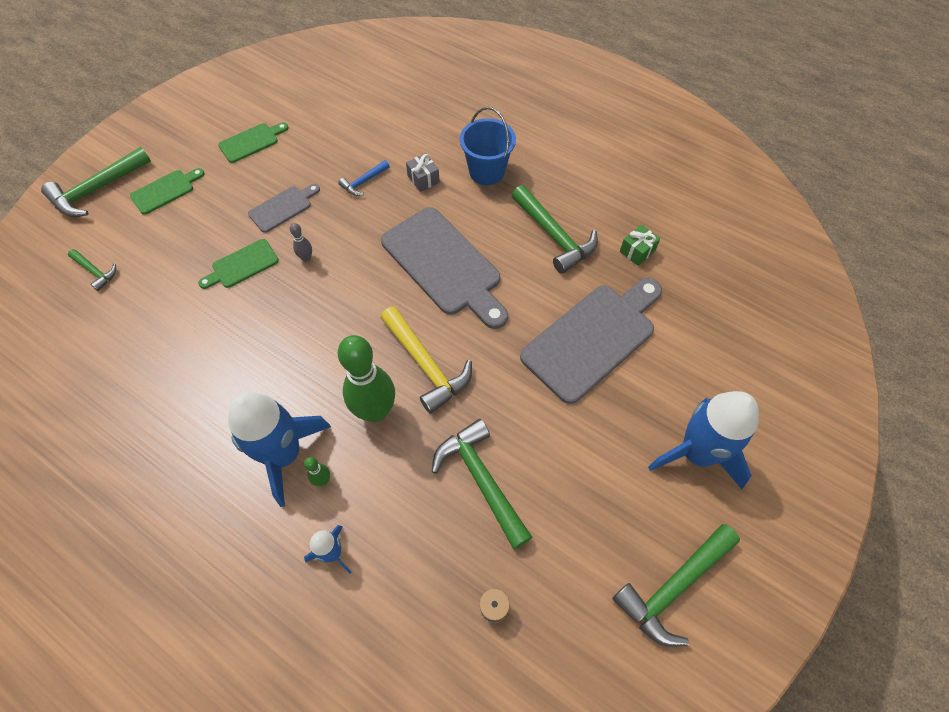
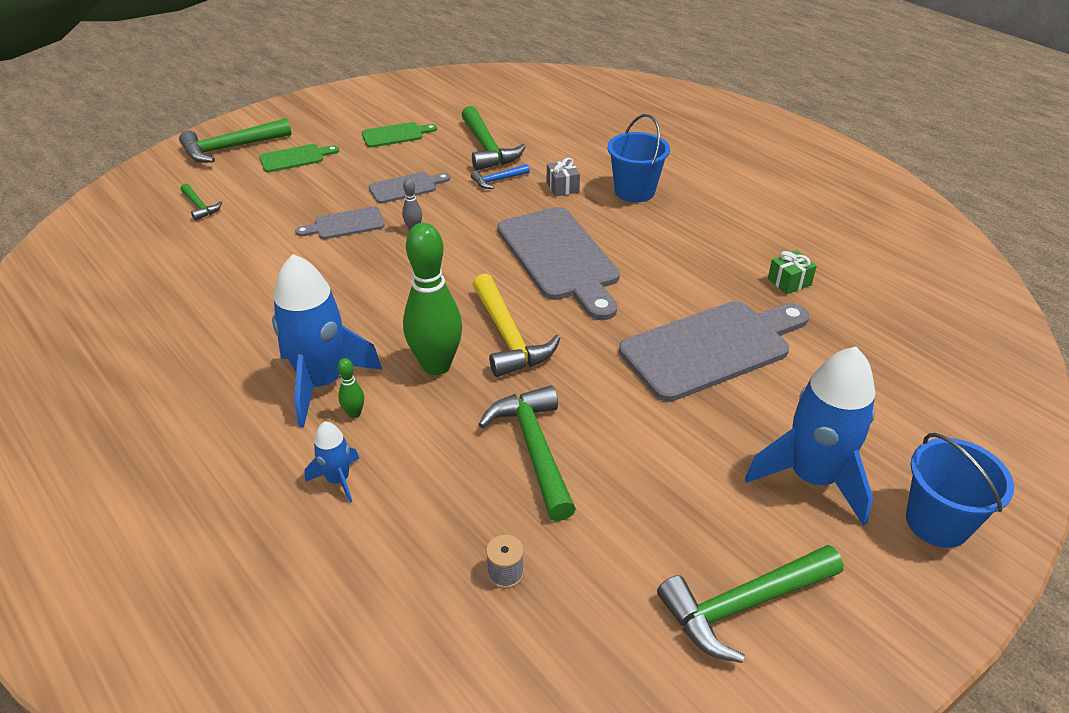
camera: 15 degrees right, 20 degrees down
(242, 265) = (345, 224): green cutting board -> grey cutting board
(554, 236) = (694, 254): green hammer -> green hammer (487, 148)
(792, 472) = (937, 522): none -> blue bucket

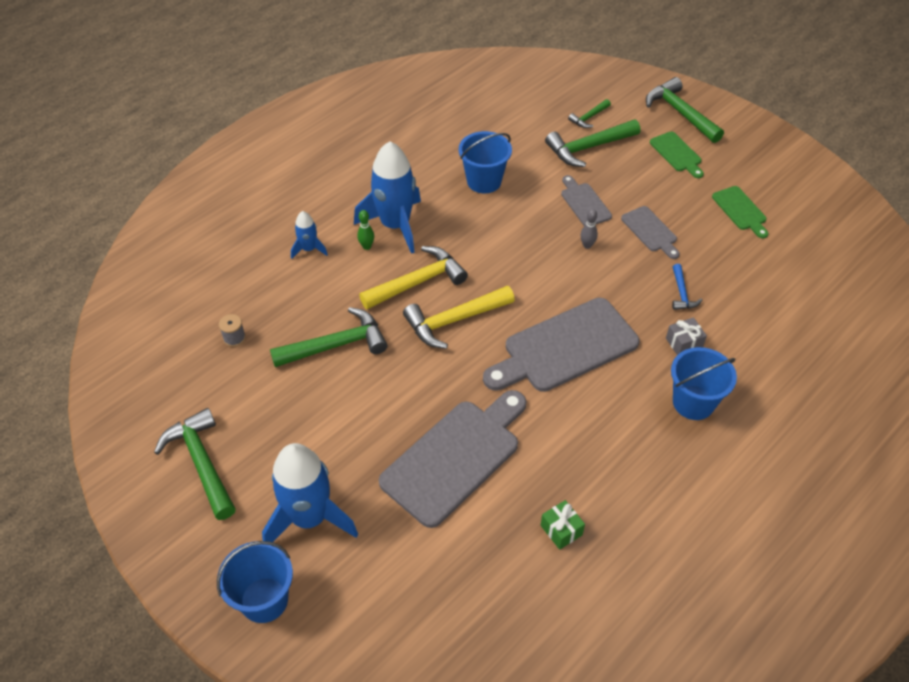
camera: 85 degrees right, 10 degrees up
(272, 296) = (484, 181): none -> blue bucket
(436, 365) = (417, 282): green bowling pin -> yellow hammer
(487, 148) = (739, 279): green hammer -> green hammer (588, 148)
(498, 180) = (682, 293): blue hammer -> blue hammer turned 150 degrees counterclockwise
(711, 348) = (455, 458): grey cutting board -> grey cutting board turned 105 degrees counterclockwise

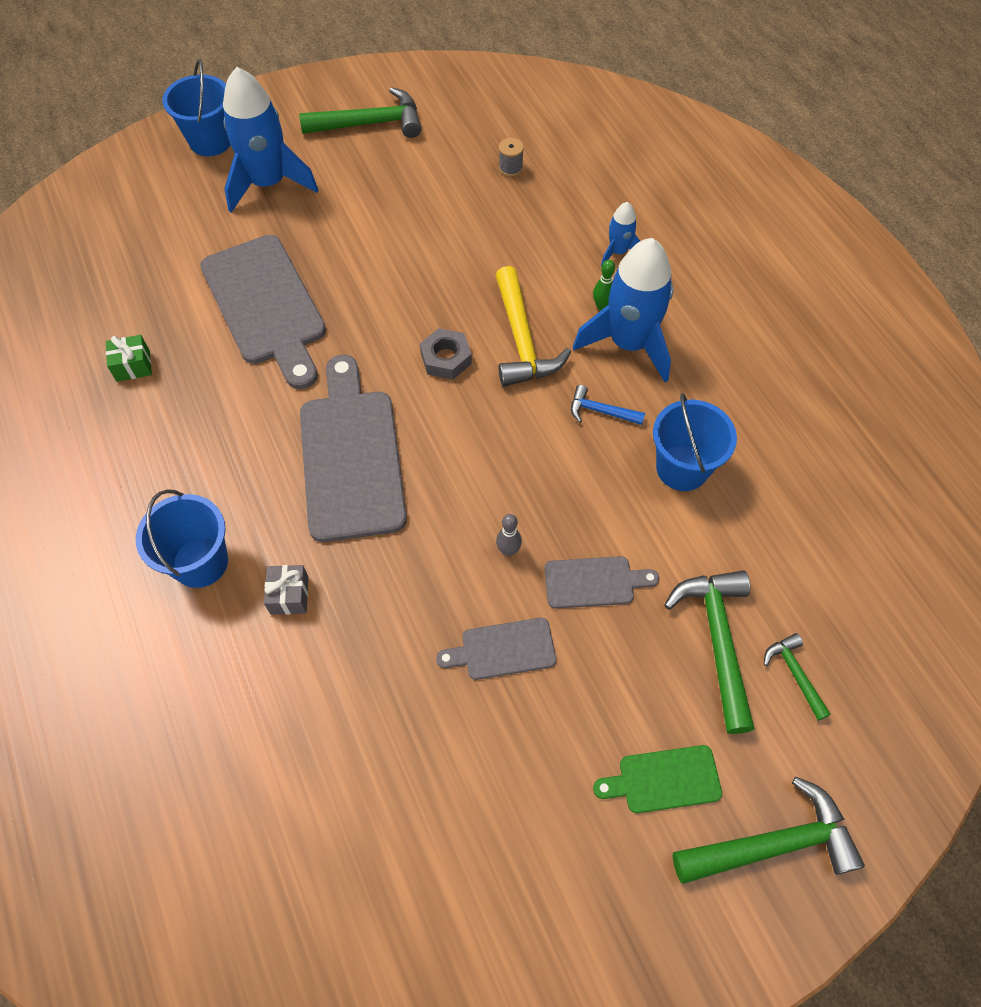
camera: 110 degrees right, 10 degrees up
(336, 345) = (461, 245): green hammer -> none
(454, 320) = (446, 358): yellow hammer -> grey nut
(682, 293) = (370, 635): blue hammer -> blue hammer (601, 411)
(740, 210) = (495, 816): green cutting board -> none

